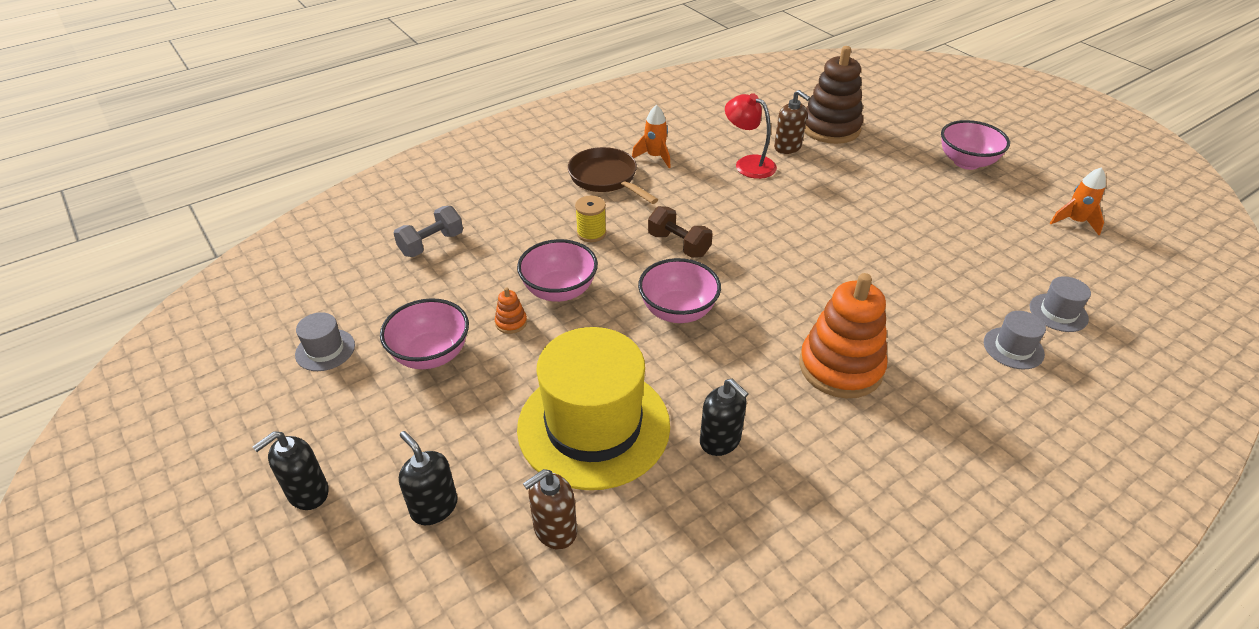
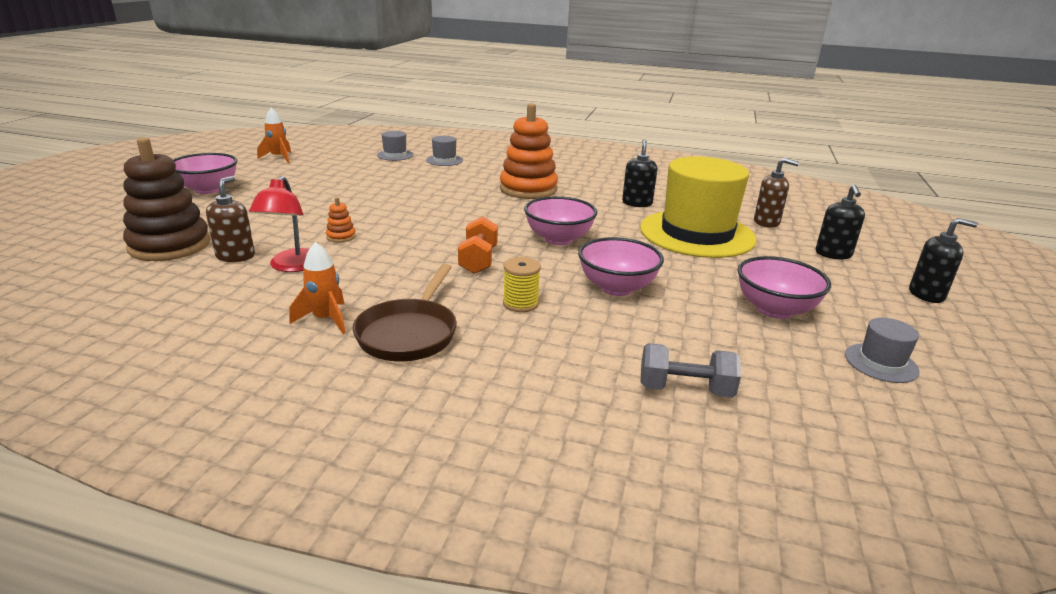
camera: 130 degrees left, 15 degrees down
(511, 322) = (684, 292): orange stacking toy -> orange stacking toy (341, 236)
(678, 245) = (478, 260): brown dumbbell -> orange dumbbell

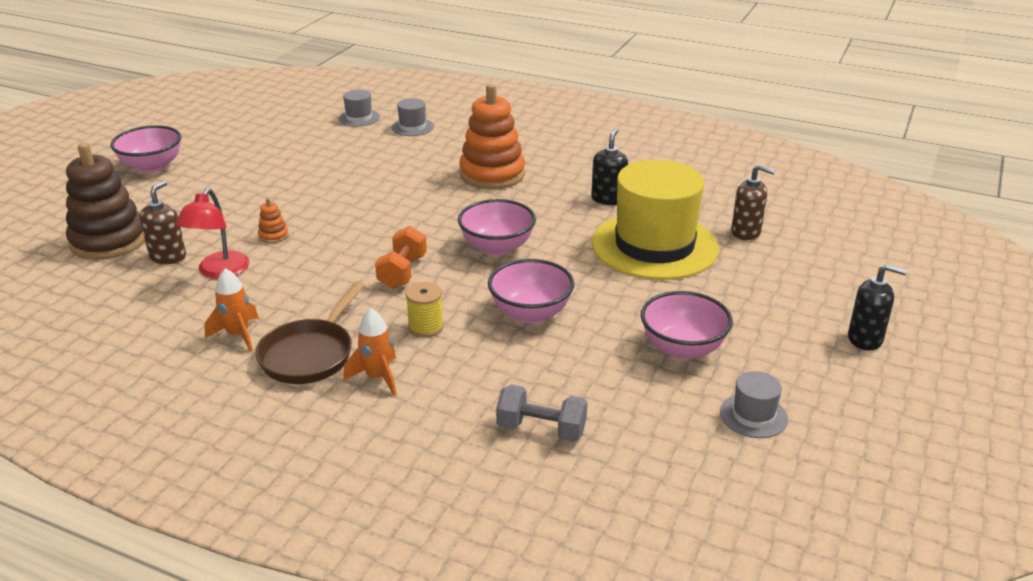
camera: 10 degrees right, 5 degrees up
(279, 158) = (231, 120): orange rocket -> orange rocket (377, 377)
(833, 254) = (795, 281): black soap dispenser -> none

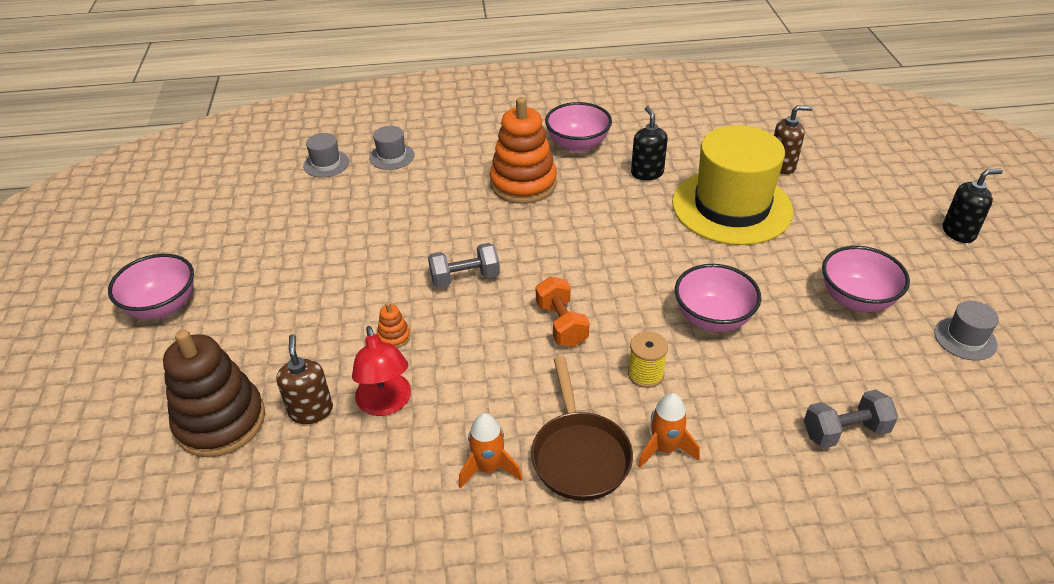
camera: 30 degrees left, 10 degrees up
(368, 219) = (465, 278): none -> grey dumbbell
(497, 247) = (612, 261): pink bowl -> pink bowl (577, 145)

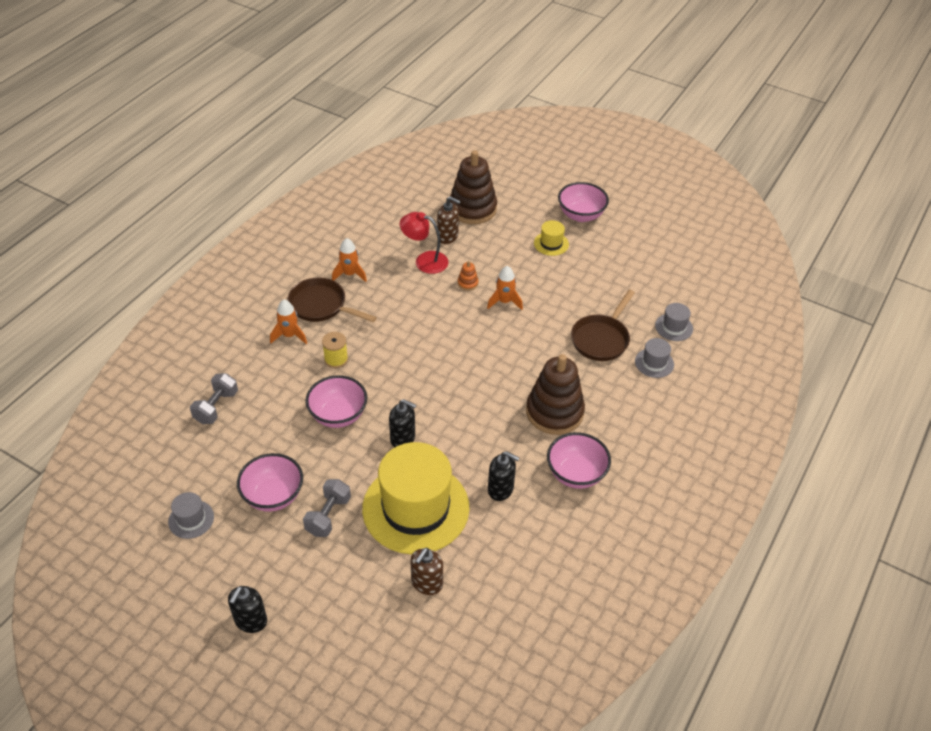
camera: 125 degrees right, 5 degrees up
(248, 304) = (551, 243): none -> yellow hat
(390, 198) = (601, 339): none -> brown pan
(398, 289) = (504, 302): none -> orange rocket
(465, 278) = (485, 332): grey dumbbell -> grey dumbbell (328, 516)
(523, 184) = (554, 412): orange stacking toy -> brown stacking toy
(561, 324) = (406, 350): orange dumbbell -> none
(675, 256) = (403, 438): none -> black soap dispenser

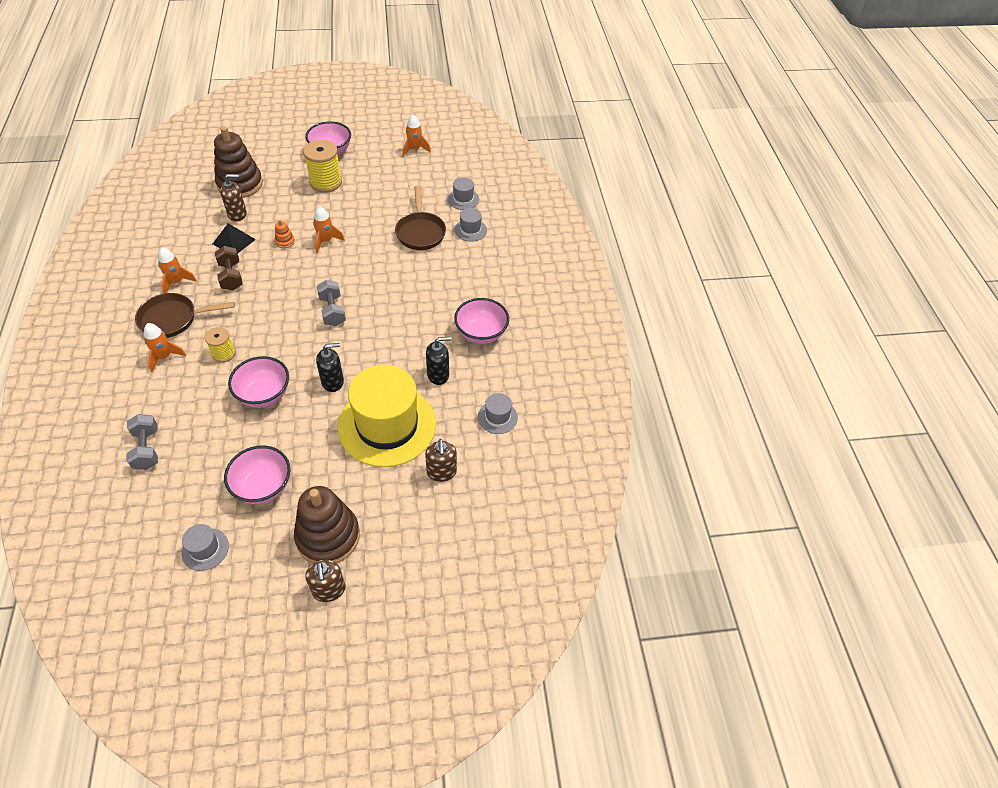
camera: 40 degrees left, 5 degrees up
(250, 621) = (329, 590): black soap dispenser -> brown soap dispenser
(328, 516) = (323, 473): grey dumbbell -> grey dumbbell (332, 311)
(397, 292) = (231, 276): none -> brown dumbbell
(424, 261) = (234, 241): red lamp -> black pyramid
(522, 566) = (497, 417): none -> grey hat
(551, 243) = (326, 182): yellow hat -> yellow spool
(554, 412) = (430, 300): brown stacking toy -> brown stacking toy (328, 536)
(666, 251) = (415, 149): none -> orange rocket

